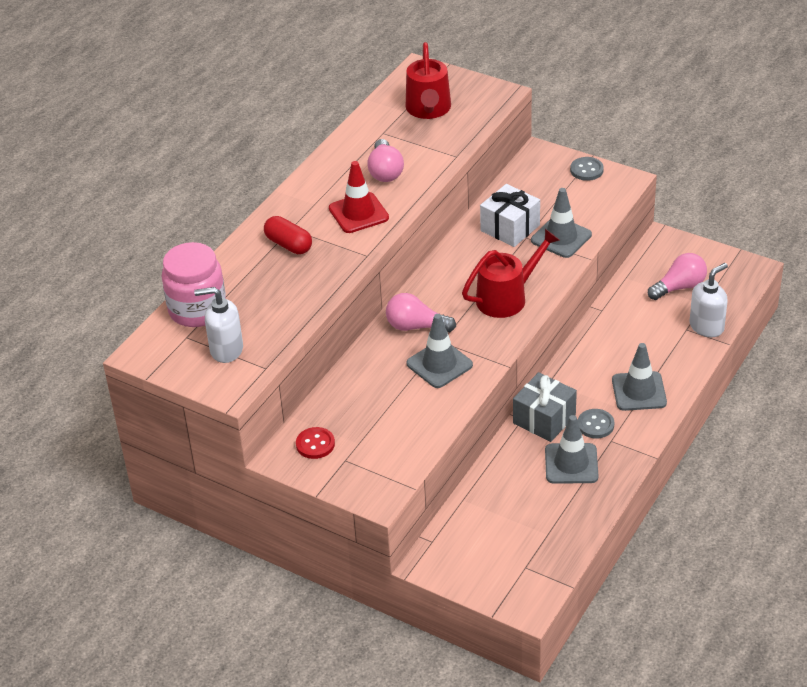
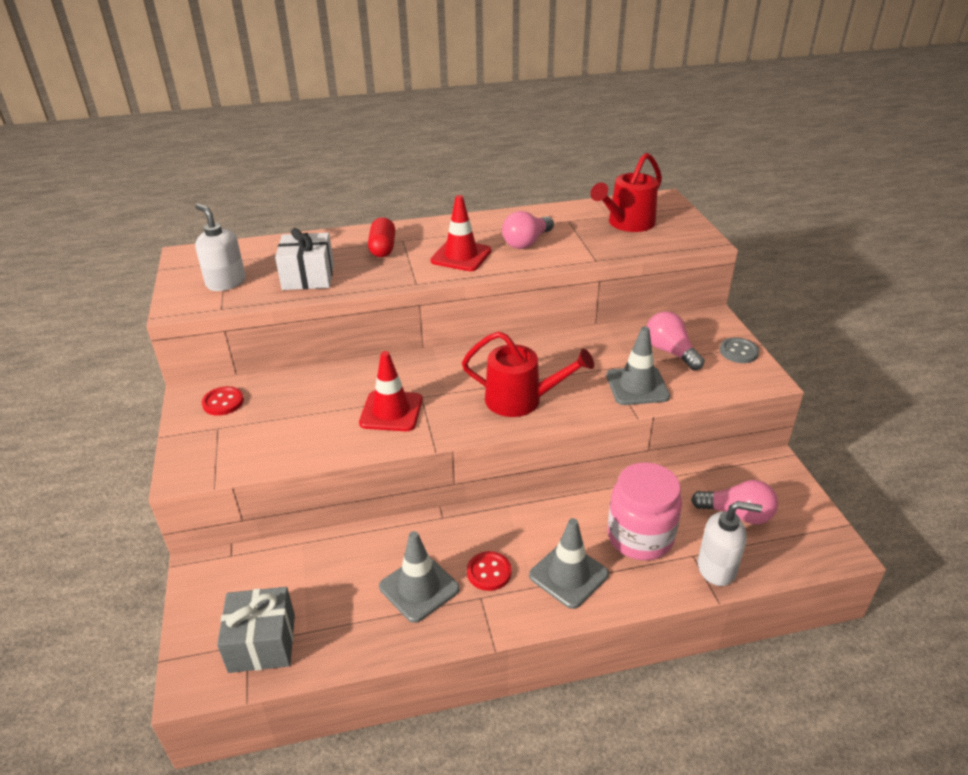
camera: 45 degrees right, 5 degrees down
(197, 310) = (261, 251): pink jar -> pink jar (640, 537)
(416, 326) = (422, 374): pink light bulb -> pink light bulb (670, 352)
(439, 364) = (391, 411): grey traffic cone -> red traffic cone
(510, 228) = (606, 354): white gift -> white gift (308, 277)
(544, 419) = (457, 532): grey gift -> grey gift (262, 643)
(595, 425) = (489, 572): grey button -> red button

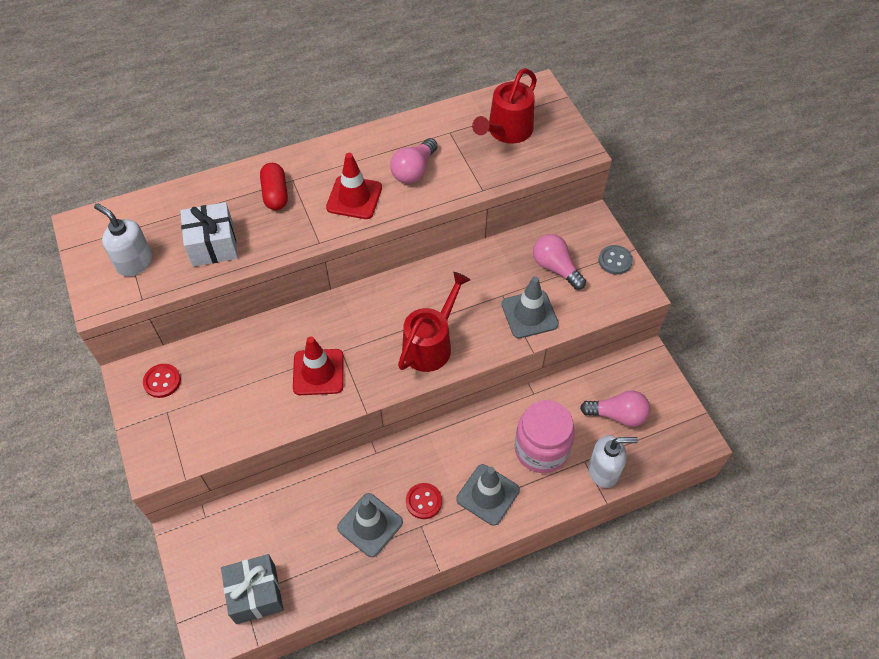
camera: 10 degrees left, 20 degrees up
(521, 400) = (431, 344): red watering can -> red watering can turned 60 degrees counterclockwise

